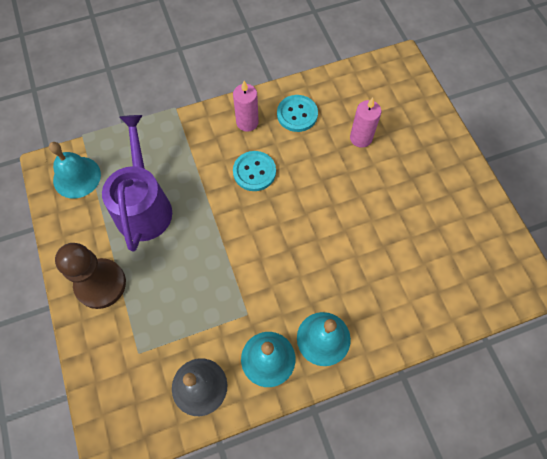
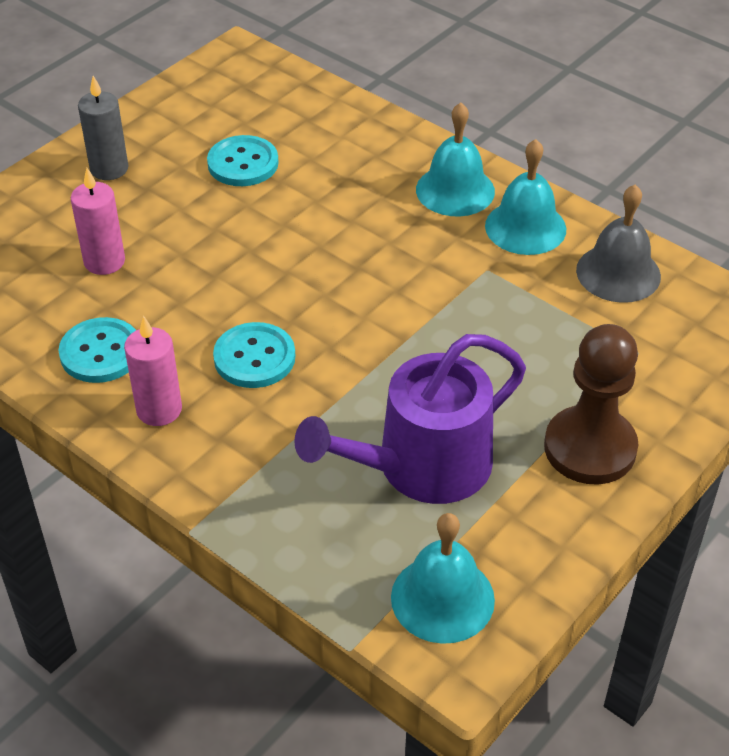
camera: 120 degrees left, 20 degrees down
(410, 234) = (243, 163): none -> turquoise button
(438, 167) = (109, 169): none -> grey candle

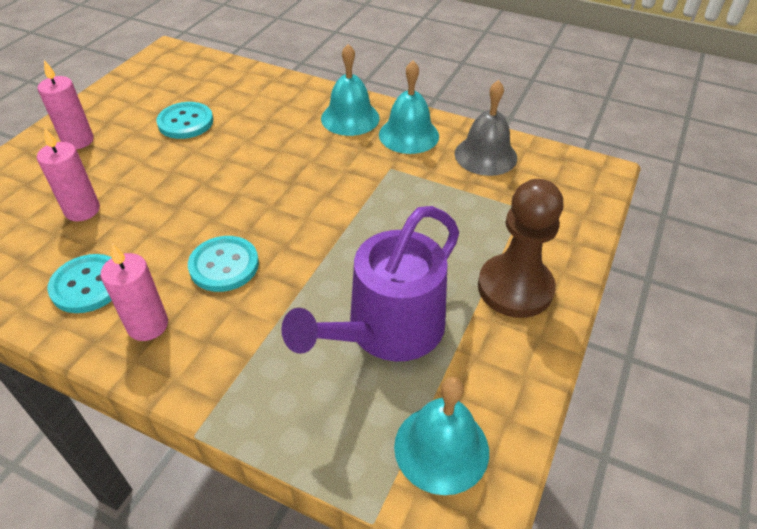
camera: 15 degrees left, 0 degrees up
(109, 169) = (78, 141): grey candle -> pink candle

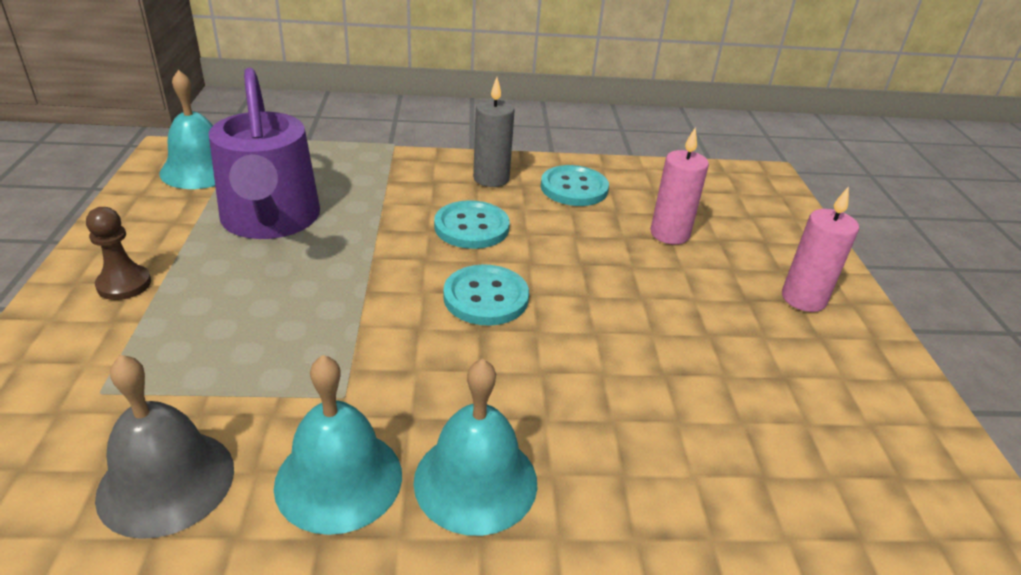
camera: 150 degrees right, 10 degrees down
(148, 325) = (491, 178): pink candle -> grey candle
(185, 122) = (723, 371): turquoise button -> turquoise button (486, 297)
(387, 330) = (270, 220): purple watering can -> purple watering can turned 150 degrees clockwise
(515, 288) = (124, 284): brown pawn -> brown pawn, size x0.53

